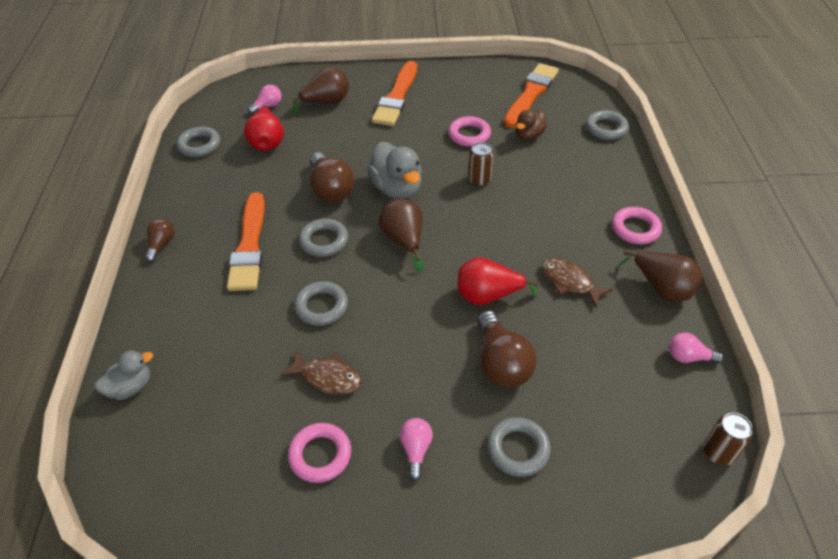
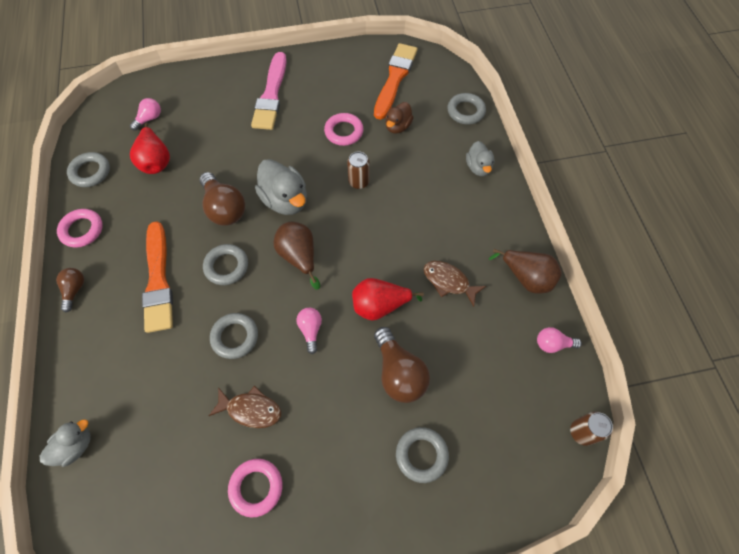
camera: 10 degrees left, 15 degrees up
(326, 103) = (205, 109): brown pear -> none
(396, 97) = (271, 95): orange brush -> pink brush
(416, 450) = (337, 469): pink light bulb -> pink light bulb (310, 330)
(615, 180) = (478, 167): none -> grey duck
(635, 229) = (499, 218): pink ring -> pink ring (82, 230)

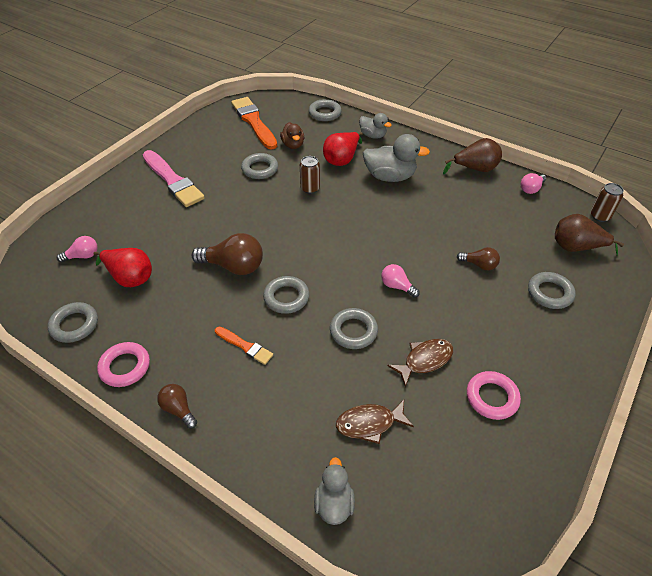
camera: 45 degrees left, 15 degrees down
(149, 119) = (83, 256): pink light bulb -> pink light bulb turned 75 degrees clockwise
(158, 281) = (245, 346): orange brush -> orange brush, size x0.52
(285, 200) = (273, 231): grey duck -> grey duck (390, 177)
(299, 257) = (330, 254): brown pear -> brown pear (576, 247)
(344, 132) = (260, 169): pink ring -> grey ring
(380, 306) = (419, 241): red pear -> red pear (342, 159)
(399, 373) = (479, 265): brown light bulb -> brown light bulb, size x0.56
(449, 282) = (439, 200): brown fish -> brown fish (369, 423)

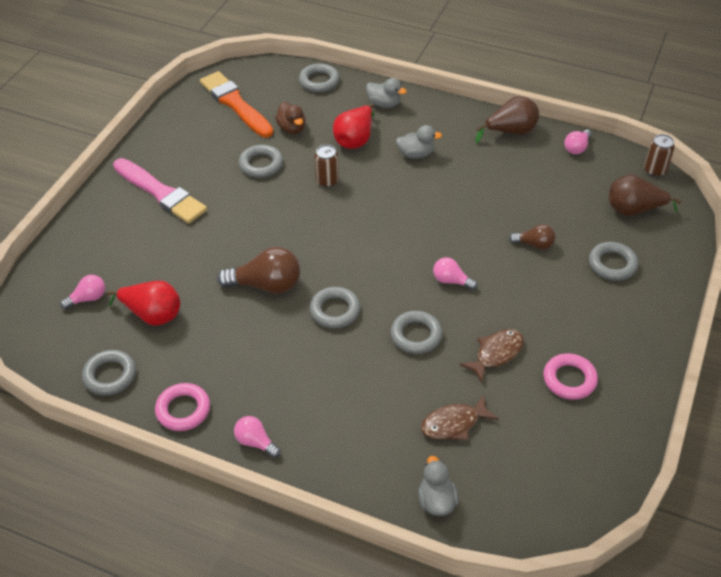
camera: 10 degrees left, 0 degrees up
(178, 409) = (255, 442): brown light bulb -> pink light bulb
(245, 346) = (305, 368): orange brush -> none
(390, 177) = (416, 154): grey duck -> grey duck, size x0.61

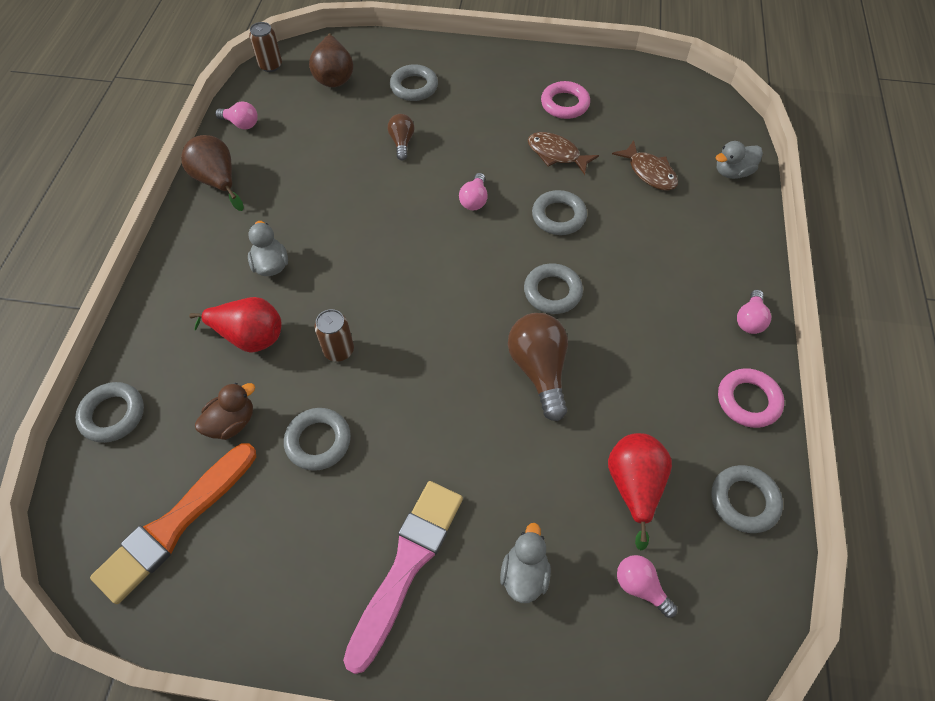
camera: 105 degrees left, 10 degrees up
(384, 104) = (167, 319): grey duck -> grey duck (524, 574)

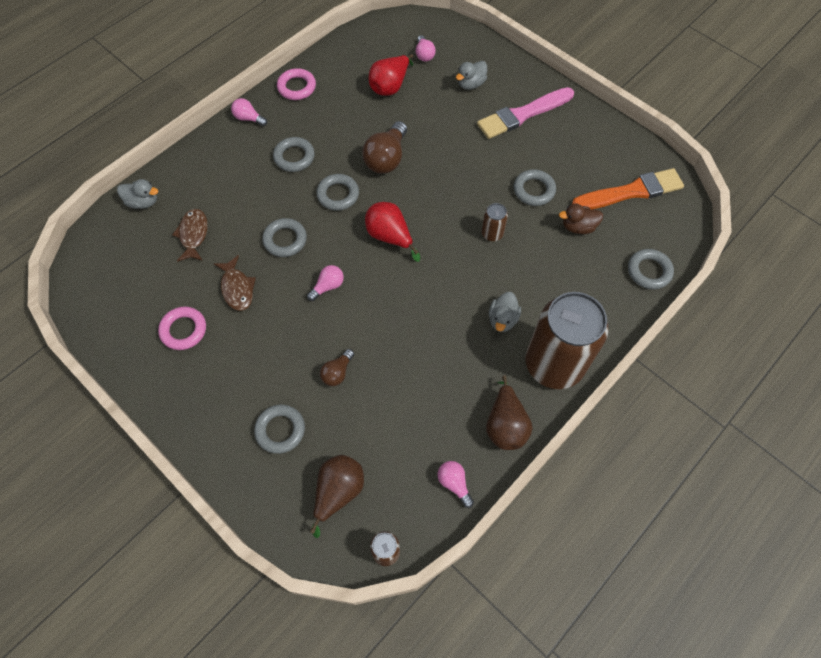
camera: 145 degrees left, 5 degrees up
(193, 253) = (554, 364): none -> brown can
(249, 337) = (543, 274): red pear -> red pear (390, 237)
(744, 501) = (347, 56): grey ring -> grey ring (294, 157)
(749, 320) = (248, 118): pink light bulb -> pink light bulb turned 120 degrees counterclockwise

